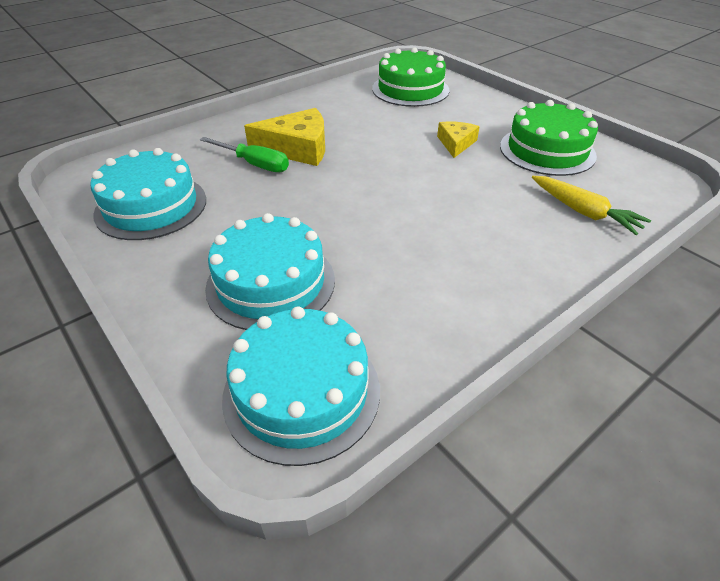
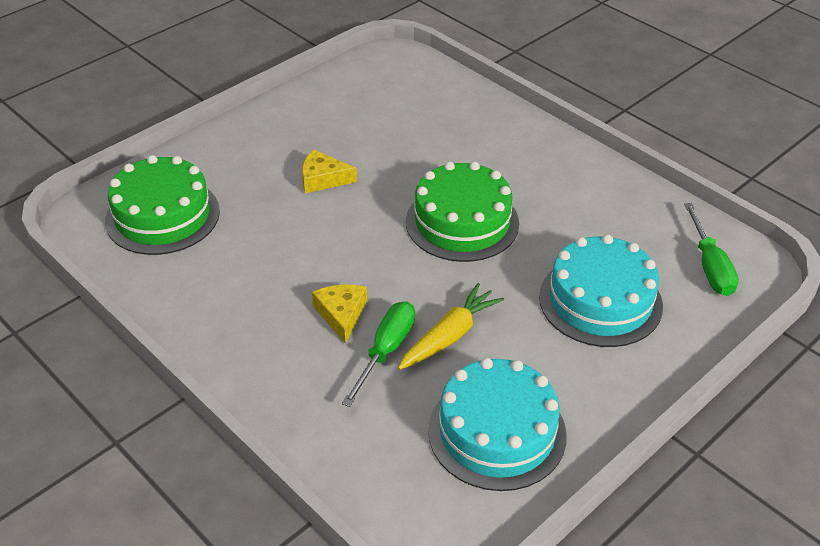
camera: 95 degrees left, 0 degrees up
(297, 148) = (341, 314): yellow cheese -> yellow cheese, size x0.59
(302, 392) = (710, 266): turquoise cake -> green screwdriver
(547, 150) = (336, 116): green cake -> green cake (462, 222)
(583, 212) = (448, 109): yellow carrot -> yellow carrot (449, 336)

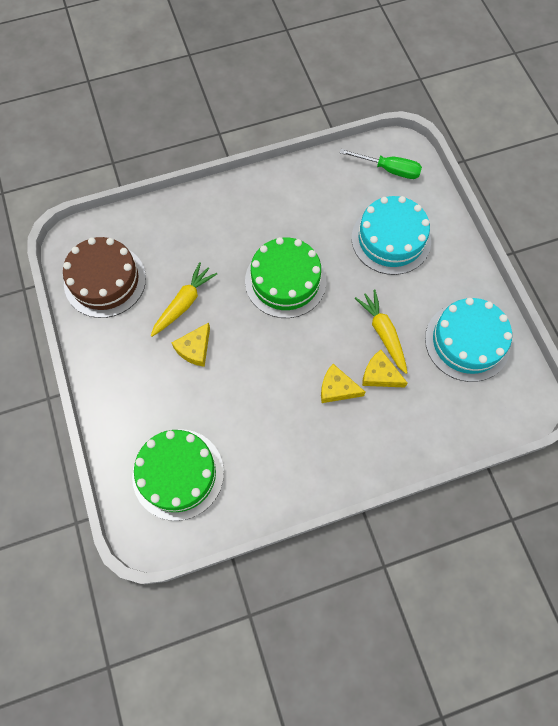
camera: 65 degrees left, 25 degrees up
(364, 90) = (105, 280): none -> brown cake
(374, 153) = (184, 303): none -> yellow carrot
(386, 351) = (380, 375): green screwdriver -> yellow cheese

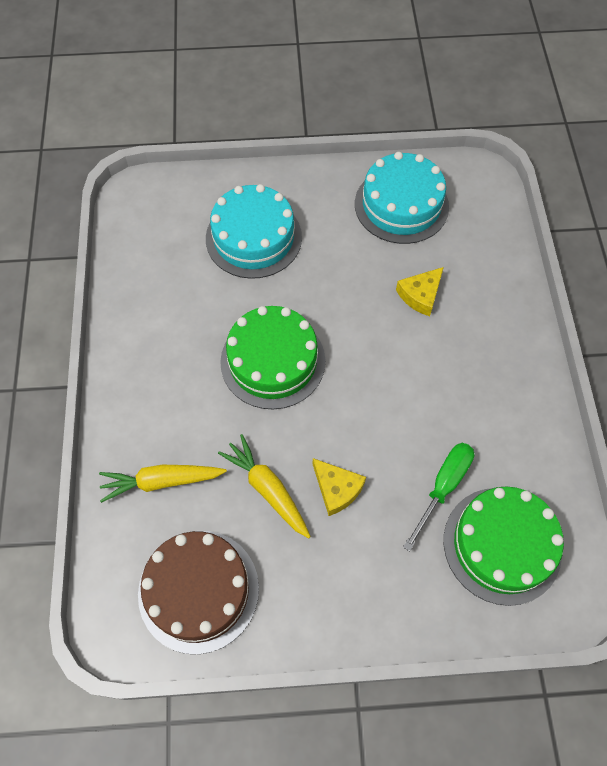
camera: 75 degrees left, 5 degrees down
(337, 388) = (427, 342): yellow cheese -> none
(383, 333) = (371, 278): yellow carrot -> yellow carrot (161, 481)
(389, 169) = (158, 213): green screwdriver -> green screwdriver (443, 487)

